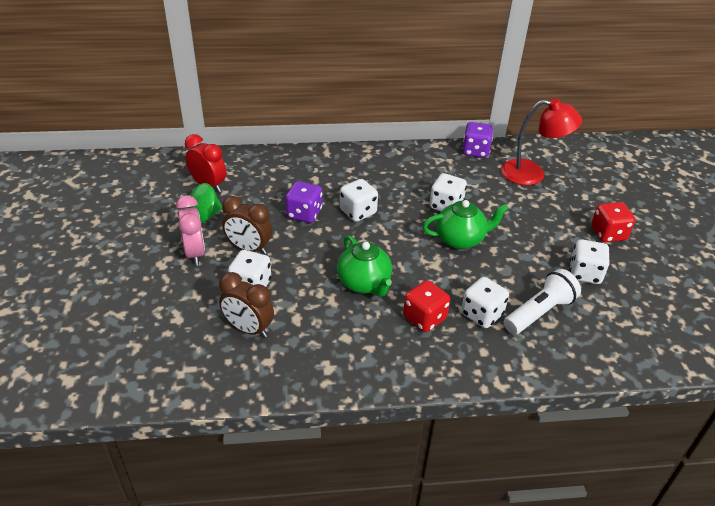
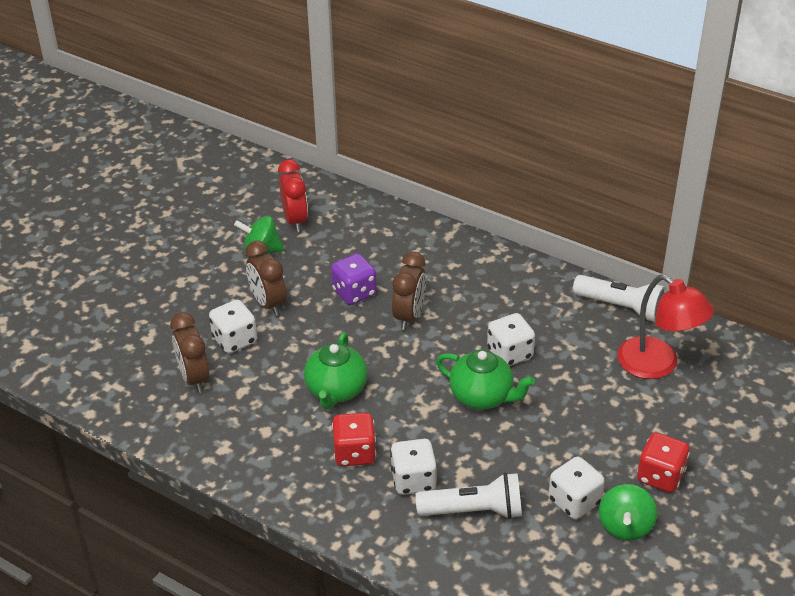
camera: 40 degrees right, 0 degrees up
(195, 253) = (218, 284): pink clock -> none
(358, 212) = (409, 316): white dice -> brown clock
(475, 151) = (621, 307): purple dice -> white flashlight
(627, 272) = (625, 526): none -> green spinning top

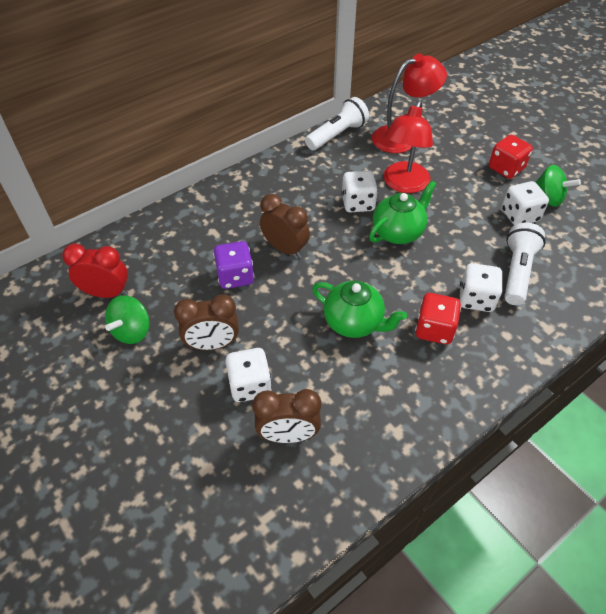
camera: 70 degrees left, 10 degrees up
(566, 384) = (403, 184): none -> red lamp

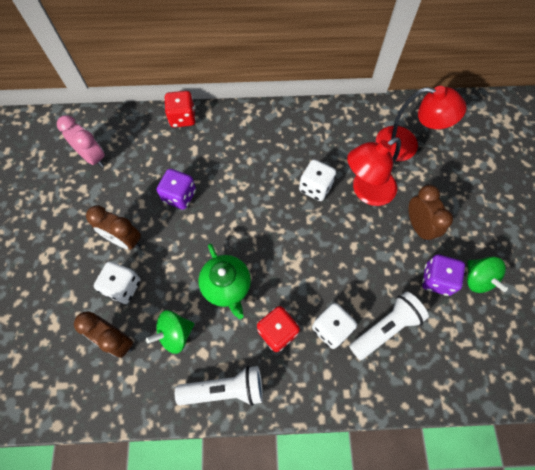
camera: 35 degrees right, 15 degrees up
(107, 293) = (93, 157): red clock -> pink clock
(132, 331) = (86, 197): green spinning top -> green spinning top (175, 334)
(285, 249) = (230, 194): brown clock -> brown clock (418, 226)
(337, 135) = (354, 113): white flashlight -> white flashlight (225, 389)
(398, 232) = (324, 232): green teapot -> none
(506, 169) = (468, 228): red dice -> red dice (182, 118)
(519, 216) = (437, 279): white dice -> purple dice

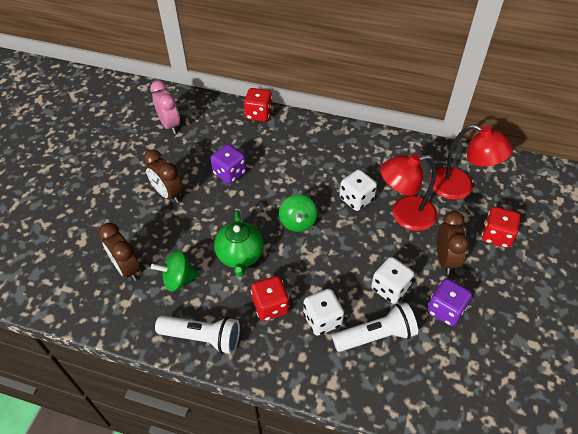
camera: 20 degrees right, 15 degrees down
(123, 287) = (150, 229): white dice -> white dice (390, 288)
(454, 187) = (496, 236): none -> red dice
(478, 279) = (489, 322): green spinning top -> green spinning top (297, 222)

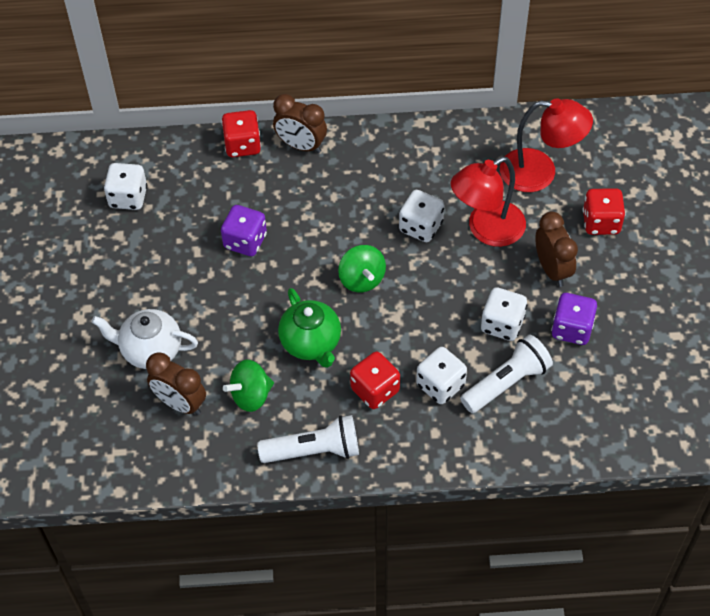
camera: 20 degrees left, 5 degrees up
(128, 225) = (150, 350): none -> white teapot
(168, 194) = (179, 294): brown clock -> brown clock (301, 145)
(170, 125) = (128, 197): pink clock -> white dice

